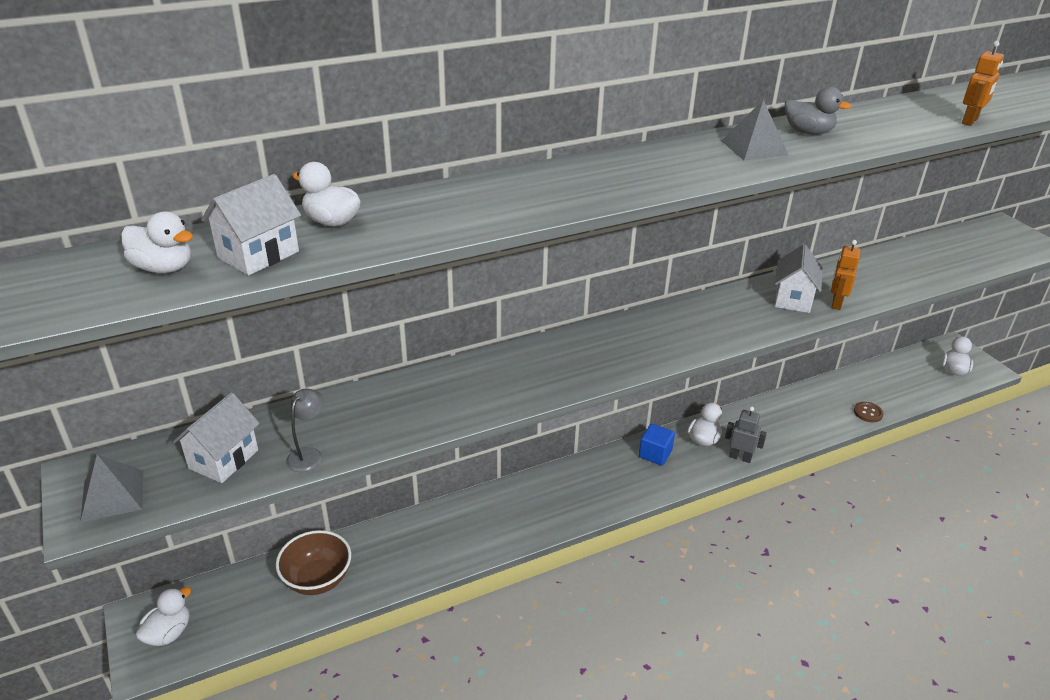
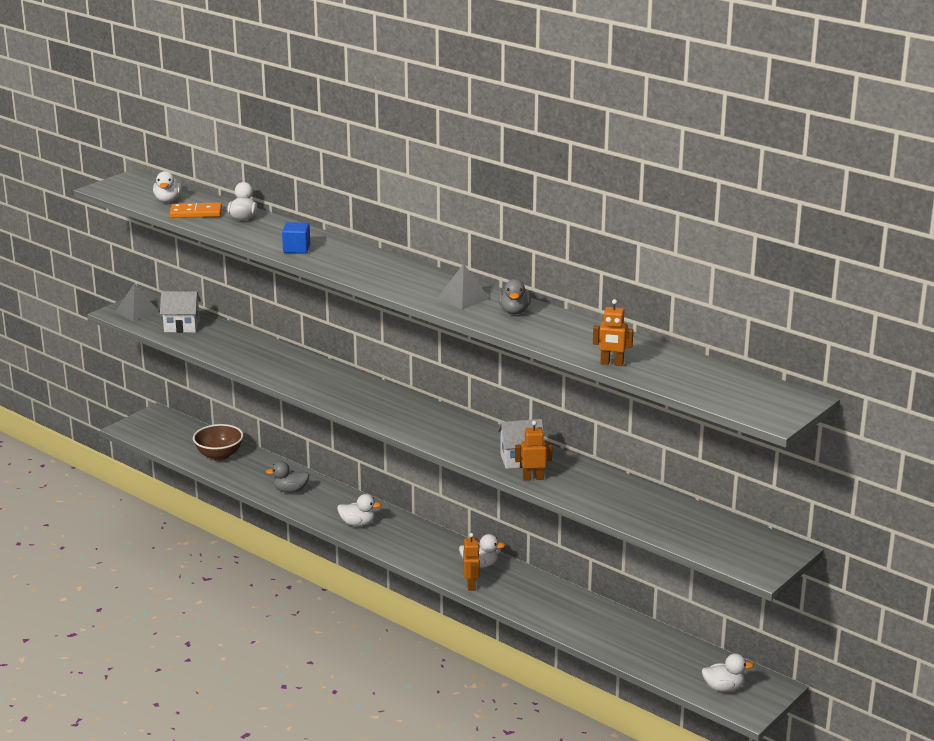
camera: 65 degrees right, 10 degrees down
(168, 633) = (151, 426): white duck -> white duck (357, 523)
(258, 255) = (196, 213): white house -> orange domino
(308, 454) = (202, 345): grey lamp -> none
(459, 536) = (290, 490): none -> grey duck
(655, 454) = (441, 546): blue cube -> blue cube (296, 249)
(740, 457) = (471, 585): grey robot -> orange robot
(868, 413) = (596, 642): brown button -> none

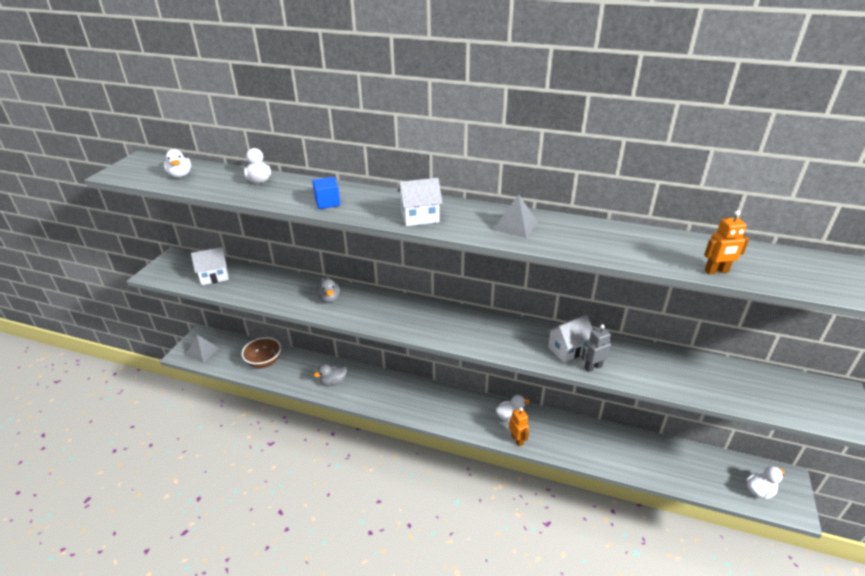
camera: 20 degrees left, 10 degrees up
(137, 311) = (170, 270): grey pyramid -> grey pyramid (202, 351)
(196, 213) = (213, 183): orange domino -> none
(357, 523) = (400, 401): white duck -> none
(376, 276) = (420, 217): none -> white house
(514, 311) = (571, 230): grey duck -> grey duck (329, 299)
(533, 478) = (593, 367): orange robot -> grey robot

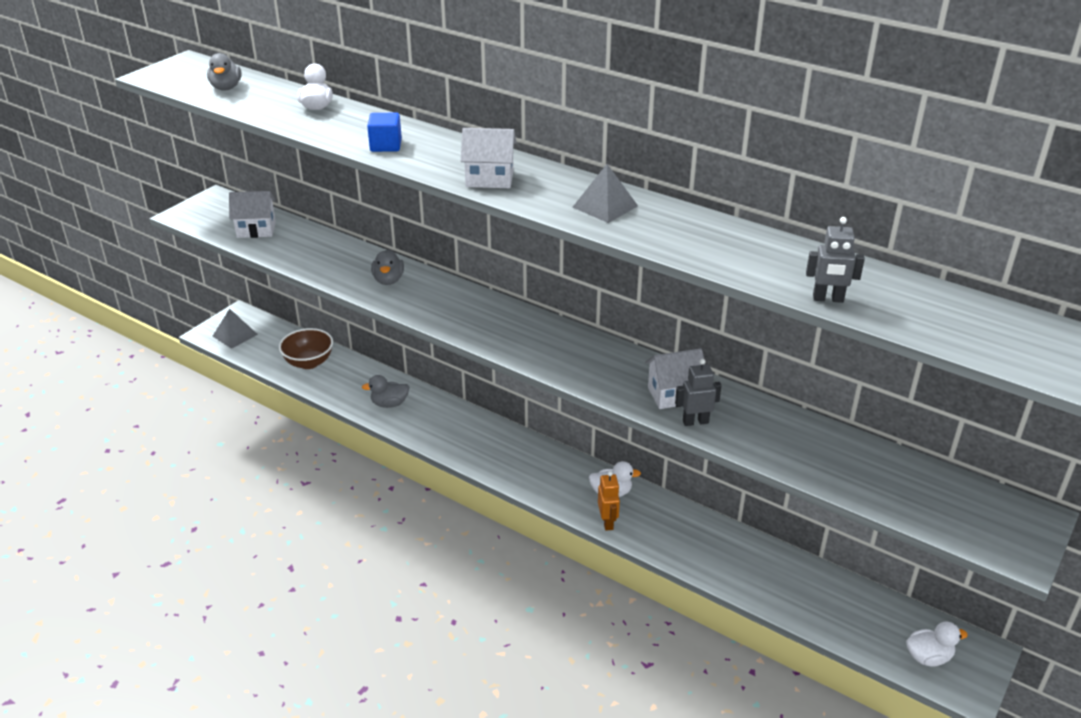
camera: 15 degrees right, 0 degrees up
(180, 175) = (226, 88): white duck -> grey duck
(716, 271) = (828, 299): orange robot -> grey robot

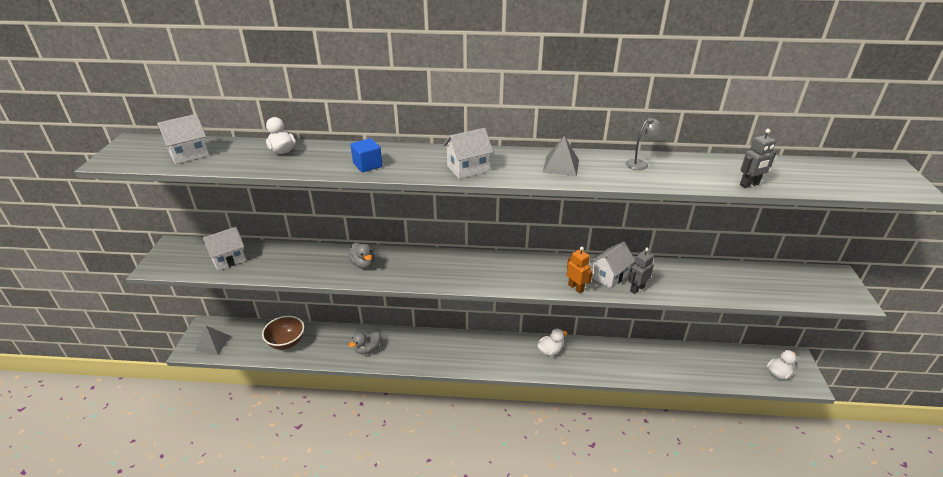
camera: 30 degrees left, 0 degrees up
(226, 88) = (189, 154): grey duck -> white house
(607, 522) = (563, 371): orange robot -> orange robot (576, 288)
(713, 232) = (640, 163): none -> grey lamp

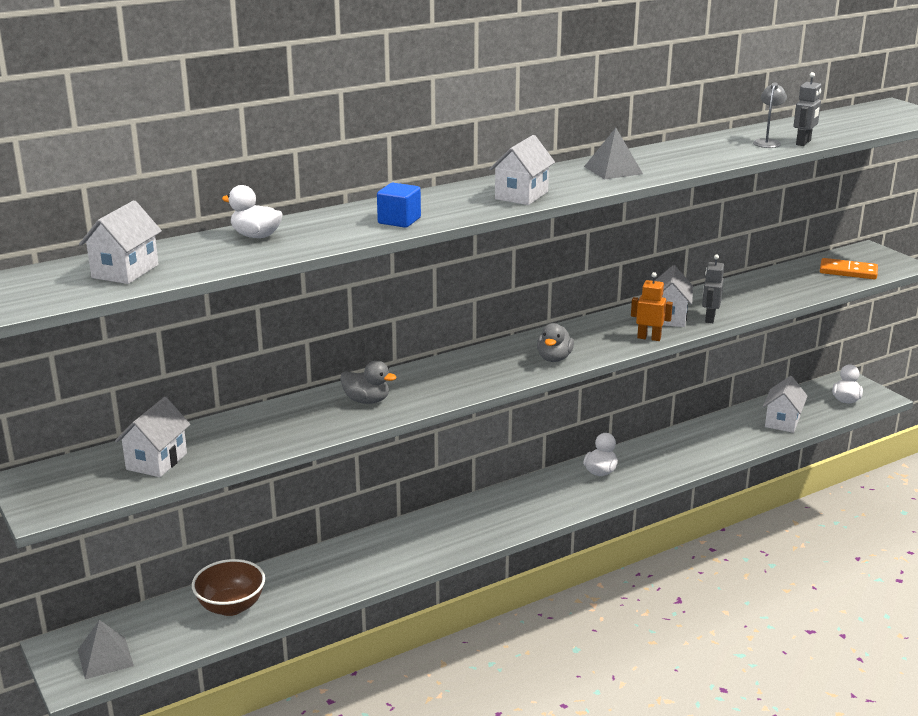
camera: 35 degrees left, 10 degrees down
(367, 349) = (366, 564): grey duck -> grey duck (554, 358)
(640, 163) = (684, 150): grey lamp -> grey lamp (767, 142)
(710, 370) = (782, 422): none -> white house
(796, 289) = (848, 272): none -> orange domino

